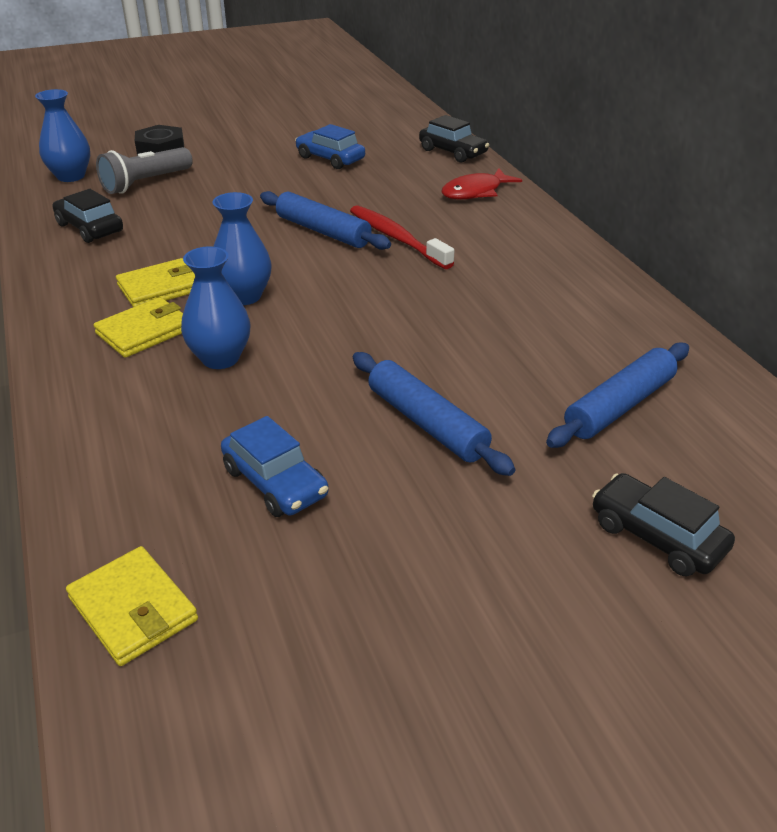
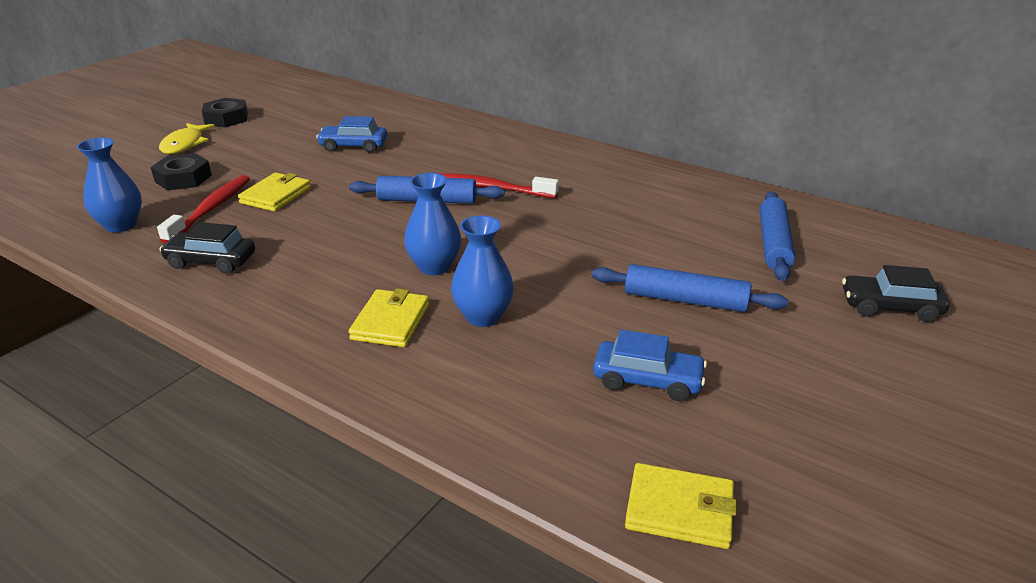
camera: 35 degrees left, 5 degrees down
(146, 183) = (211, 209): grey flashlight -> red toothbrush
(160, 288) = (353, 285): yellow wallet -> yellow wallet (275, 195)
(200, 119) = (185, 144): none -> yellow fish
(261, 103) = (226, 119): none -> black nut
(453, 152) = (444, 117): black car -> none
(475, 192) = (500, 140): red fish -> none

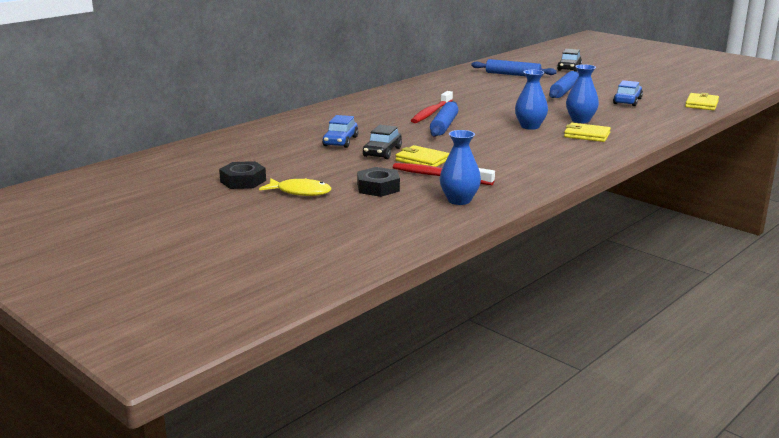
camera: 80 degrees left, 10 degrees down
(211, 261) = (518, 172): black car -> black car (382, 152)

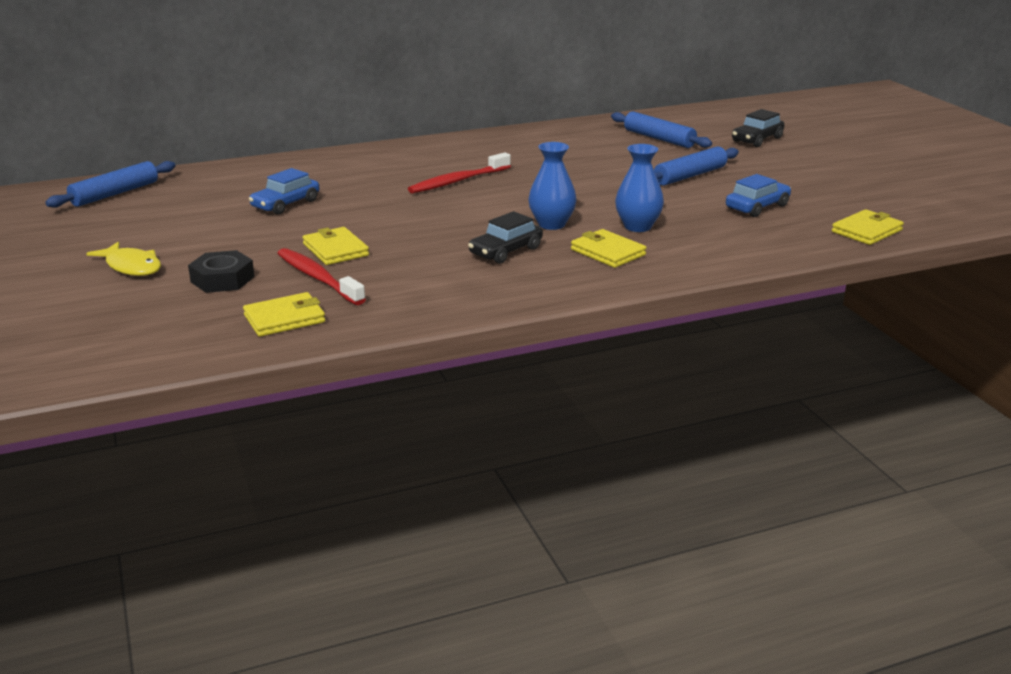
camera: 25 degrees right, 5 degrees up
(243, 181) = (98, 239): black nut -> none
(382, 152) = (308, 229): black car -> black car (506, 251)
(444, 126) = (442, 203): blue rolling pin -> blue rolling pin (115, 194)
(459, 200) = (284, 318): blue vase -> yellow wallet

